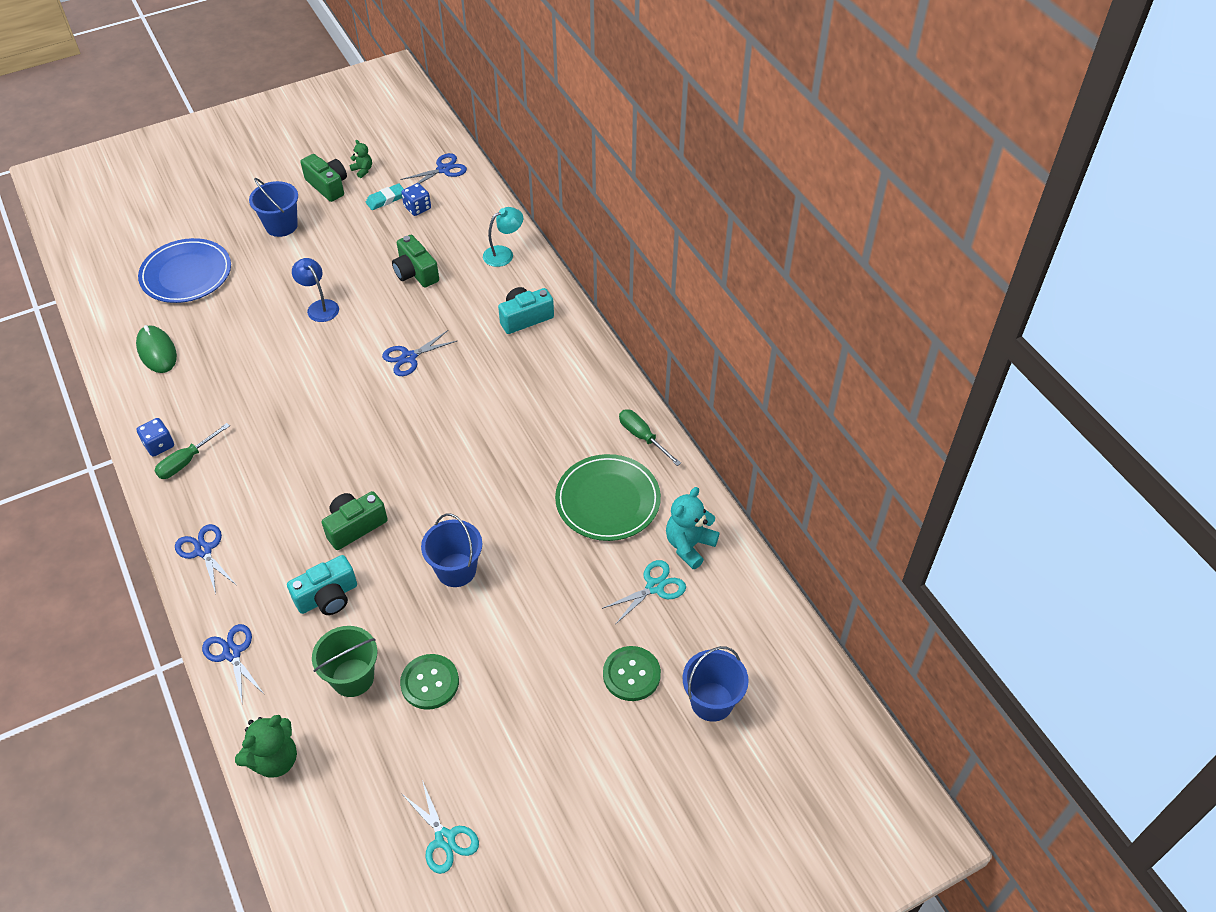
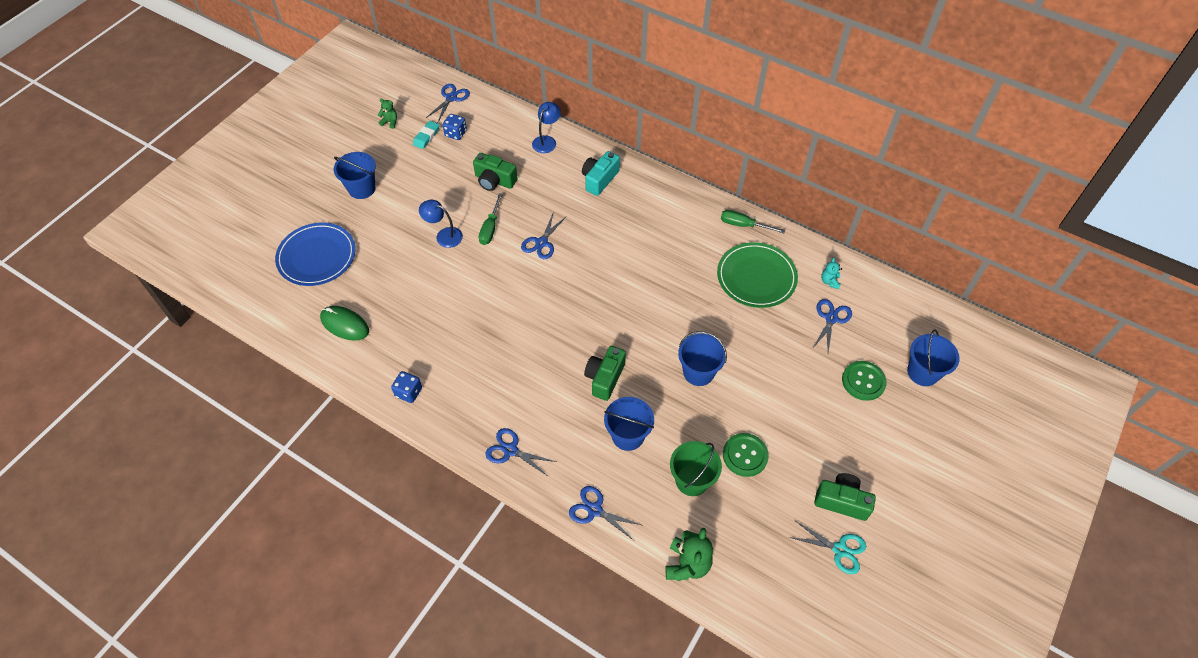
camera: 30 degrees left, 5 degrees up
(186, 461) = (441, 393): green screwdriver -> green screwdriver (490, 228)
(327, 597) = (628, 435): turquoise camera -> blue bucket
(328, 186) = (373, 144): green camera -> green camera (841, 501)
(504, 254) = (546, 141): turquoise lamp -> blue lamp
(655, 587) = (831, 318): turquoise scissors -> blue scissors
(689, 545) = (829, 281): turquoise teddy bear -> turquoise teddy bear, size x0.55

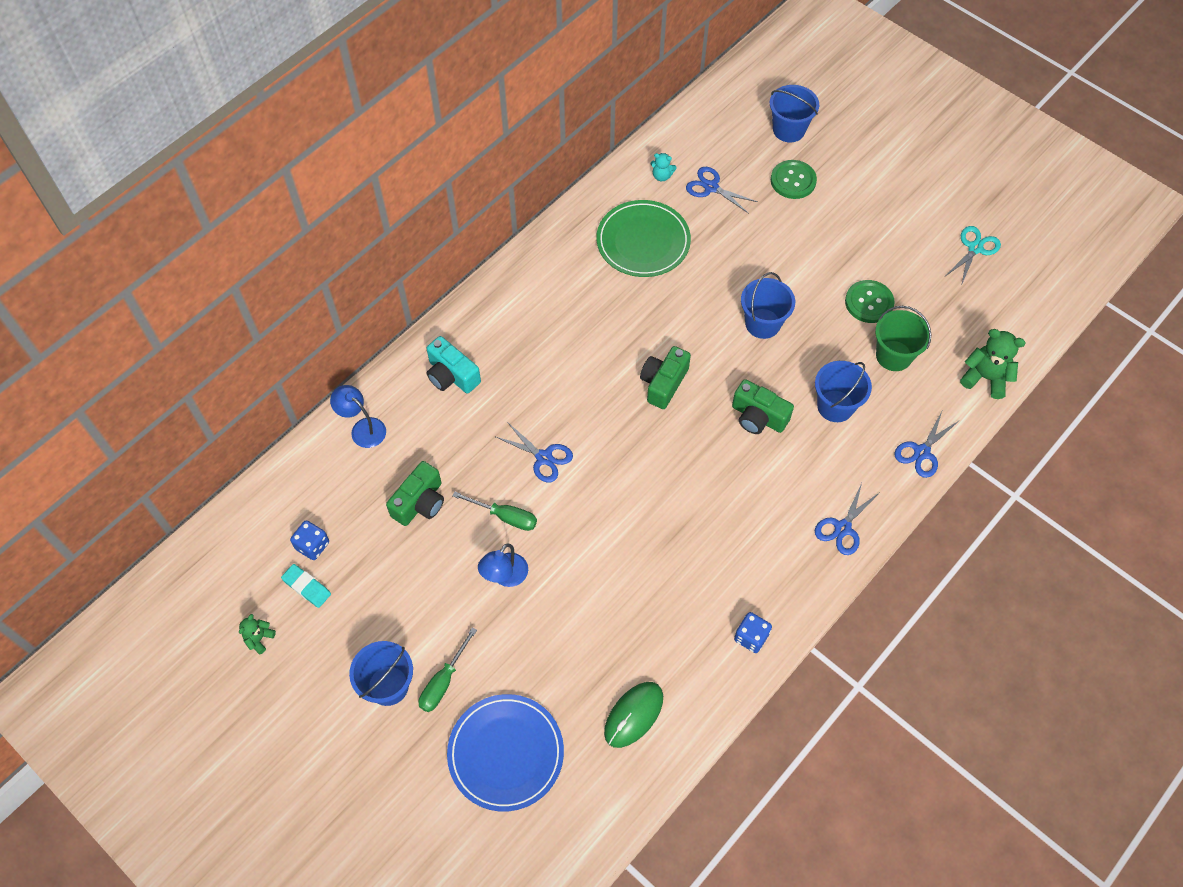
camera: 80 degrees left, 5 degrees up
(451, 98) = (234, 546): blue scissors -> none
(743, 225) = (564, 237): green screwdriver -> green screwdriver (443, 681)
(841, 501) = (925, 234): green camera -> green camera (663, 383)

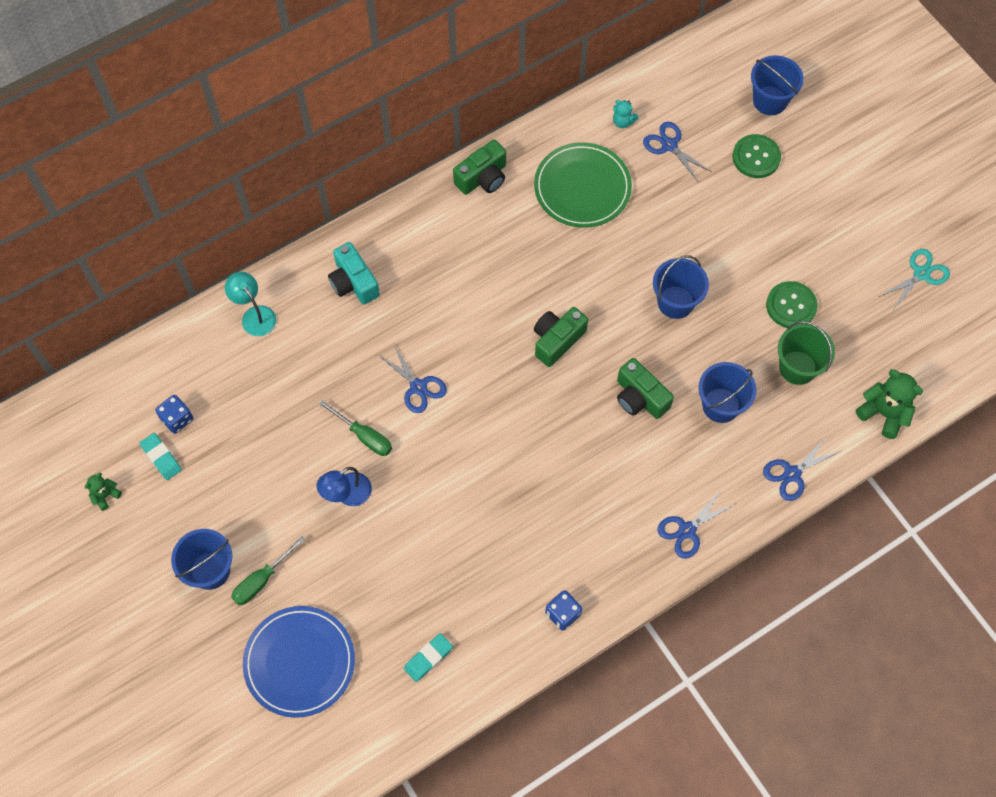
camera: 15 degrees right, 5 degrees up
(363, 428) = (254, 315): blue lamp -> turquoise lamp
(420, 502) = (288, 402): green camera -> green camera (483, 178)
(633, 715) = (428, 658): green mouse -> turquoise eraser

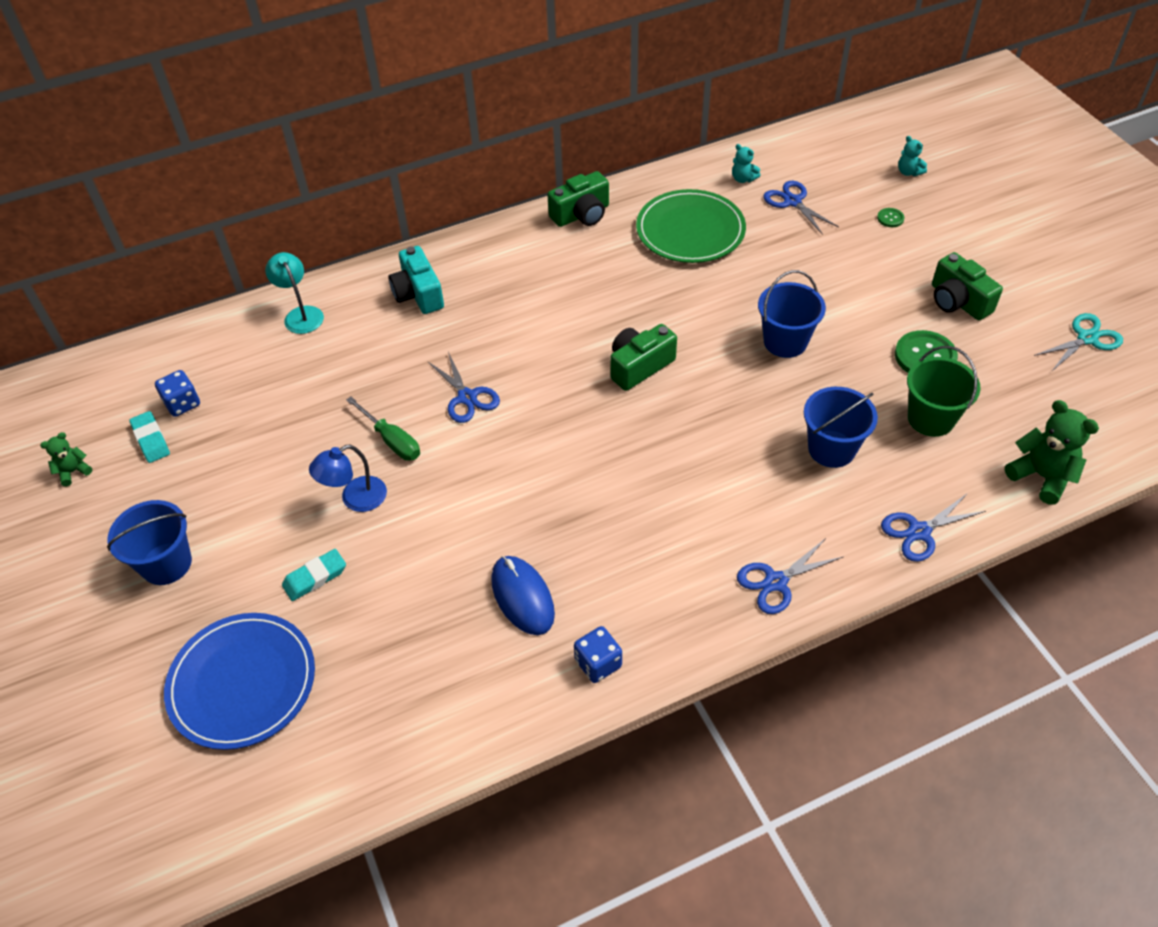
camera: 10 degrees right, 15 degrees down
(261, 580) = (225, 581): green screwdriver -> none
(428, 658) = (410, 698): turquoise eraser -> turquoise eraser (315, 577)
(497, 566) = (522, 597): none -> blue mouse
(640, 397) = (731, 432): green camera -> green camera (958, 301)
(756, 157) = (890, 218): green button -> green button, size x0.49
(770, 100) = (908, 172): blue bucket -> turquoise teddy bear

